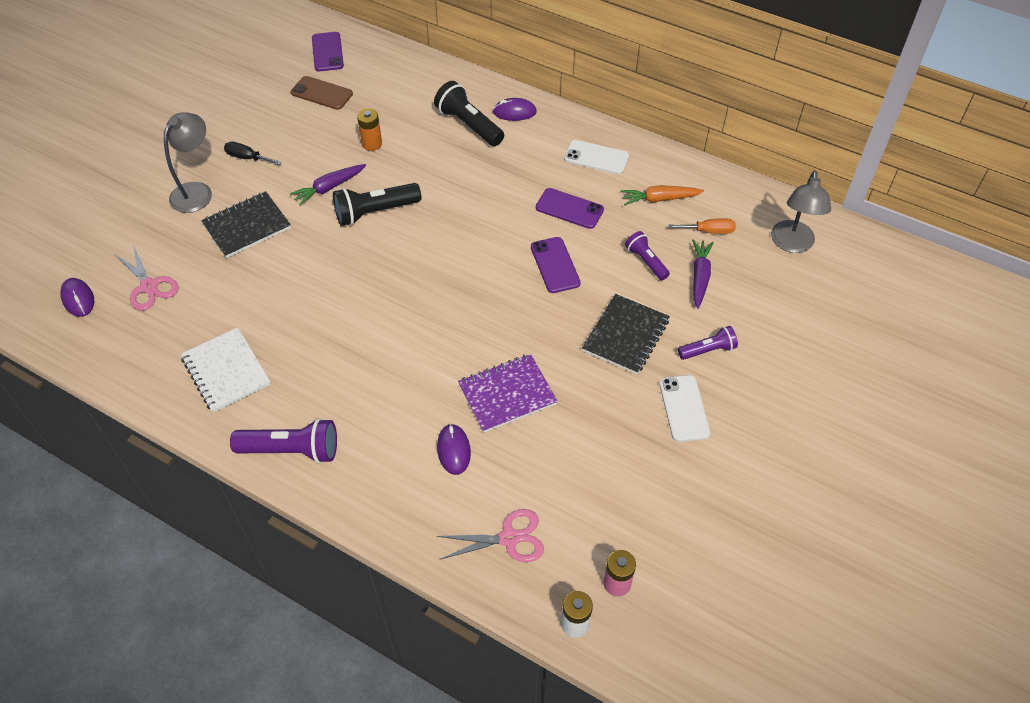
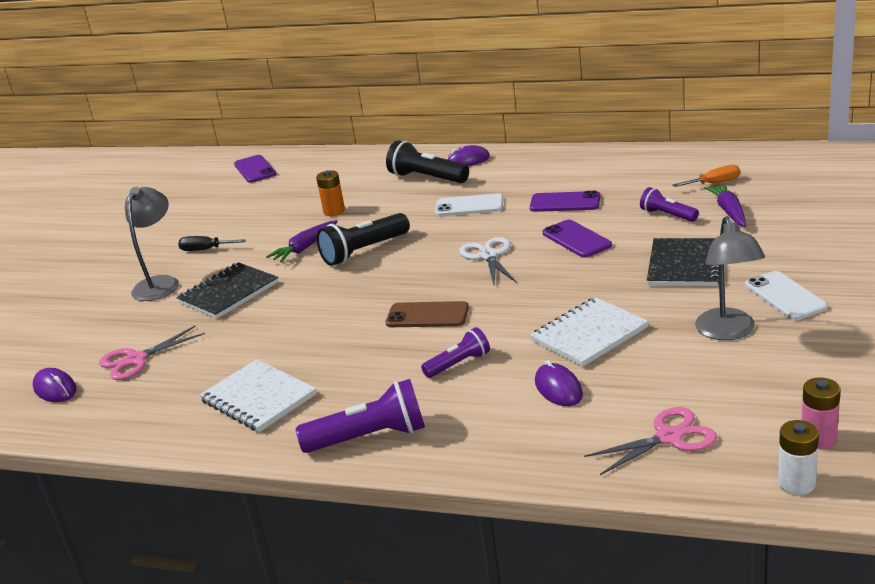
camera: 10 degrees left, 25 degrees down
(149, 286) = (136, 360): pink scissors -> pink scissors turned 105 degrees clockwise
(322, 93) = (263, 194): brown phone -> brown phone (427, 316)
(473, 259) = (488, 256): none -> white scissors
(507, 394) = (589, 334): purple notebook -> white notebook
(596, 157) = (568, 168): white phone -> white phone (469, 206)
(659, 199) = (650, 176): orange carrot -> none
(708, 350) = (776, 253): purple flashlight -> purple flashlight (458, 364)
(792, 244) = (801, 172): grey lamp -> grey lamp (728, 332)

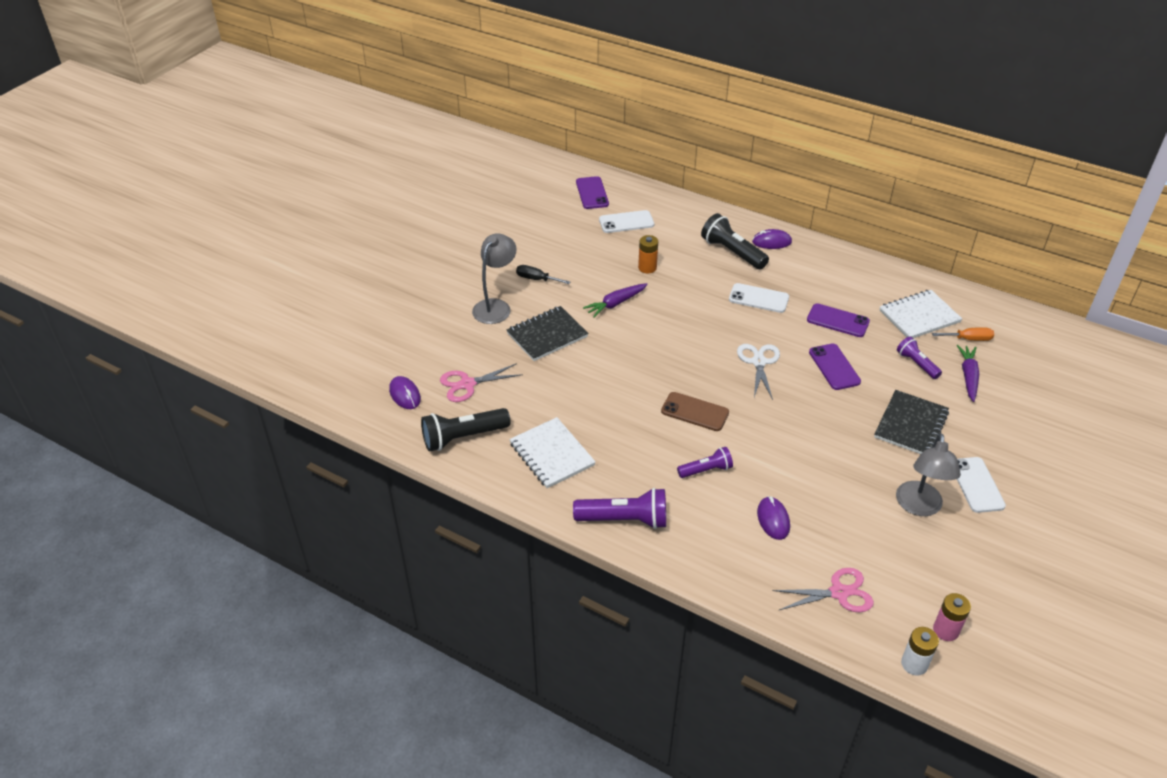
camera: 10 degrees right, 15 degrees up
(300, 182) = (626, 222): none -> white phone
(364, 251) = (661, 323): black flashlight -> black flashlight (463, 437)
(589, 334) = (812, 473): white notebook -> white notebook (919, 316)

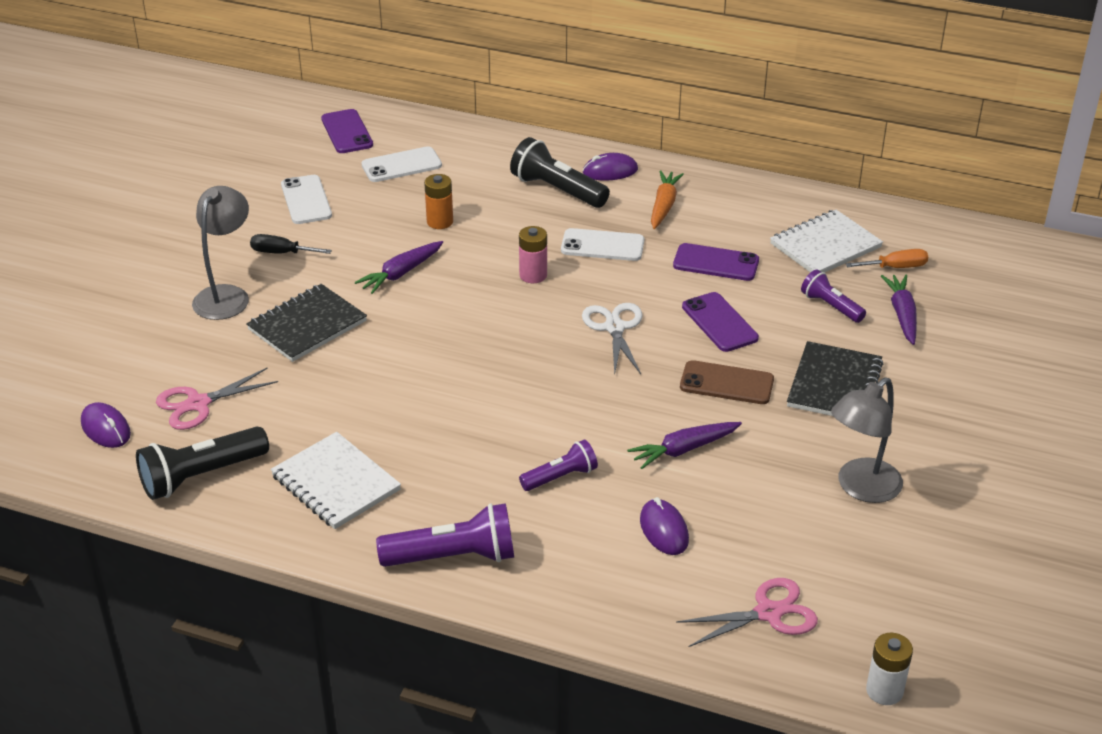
camera: 10 degrees left, 5 degrees down
(695, 412) = (534, 403): brown phone -> brown phone (726, 383)
(795, 461) = (684, 450): none -> purple carrot
(806, 273) = (663, 206): none -> orange carrot
(919, 507) = (861, 488): grey lamp -> grey lamp turned 45 degrees clockwise
(946, 630) = (920, 641): pink battery -> pink battery (533, 275)
(976, 485) = (933, 450): white phone -> white phone (306, 200)

